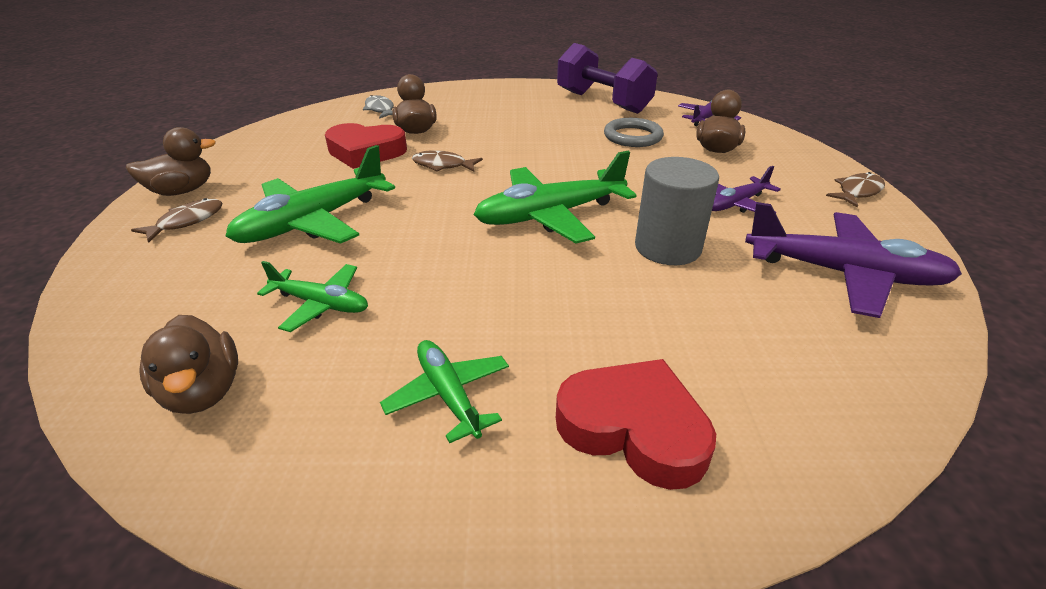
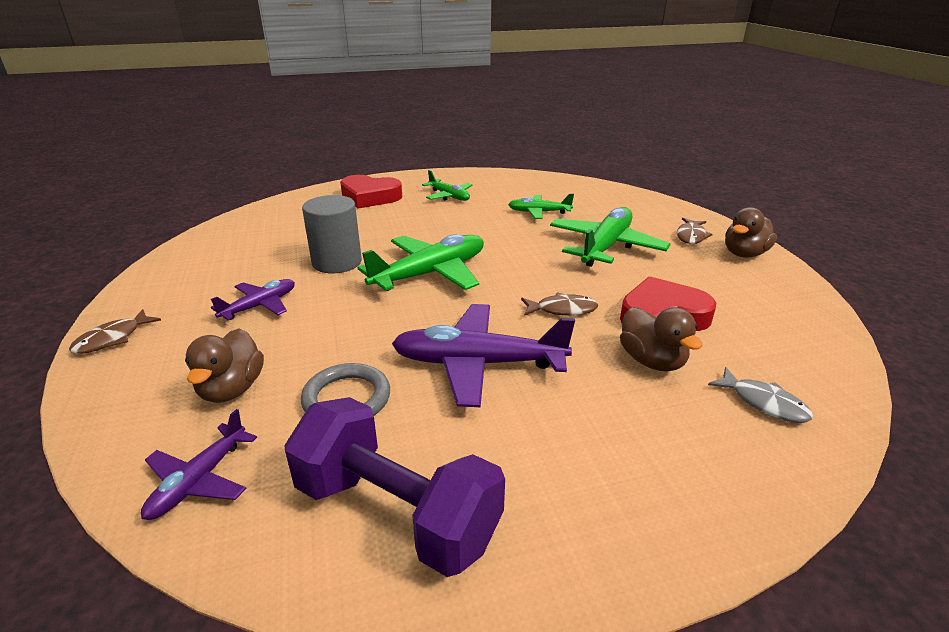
camera: 165 degrees right, 5 degrees down
(203, 391) = (549, 187): brown duck -> none
(844, 274) = (217, 261): purple plane -> purple plane (478, 364)

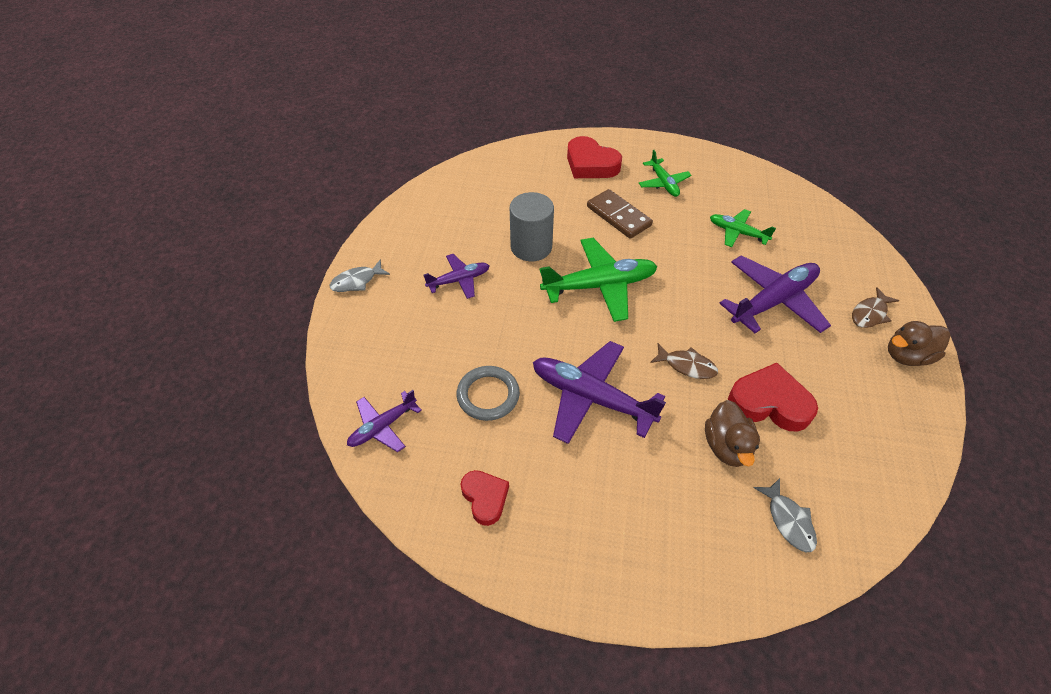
camera: 25 degrees right, 20 degrees up
(112, 339) = (357, 281): brown fish -> grey fish
(232, 389) = (419, 358): brown duck -> none
(397, 512) = (485, 498): purple dumbbell -> red heart
(419, 223) = (618, 216): none -> brown domino
(605, 246) = (773, 301): green plane -> purple plane

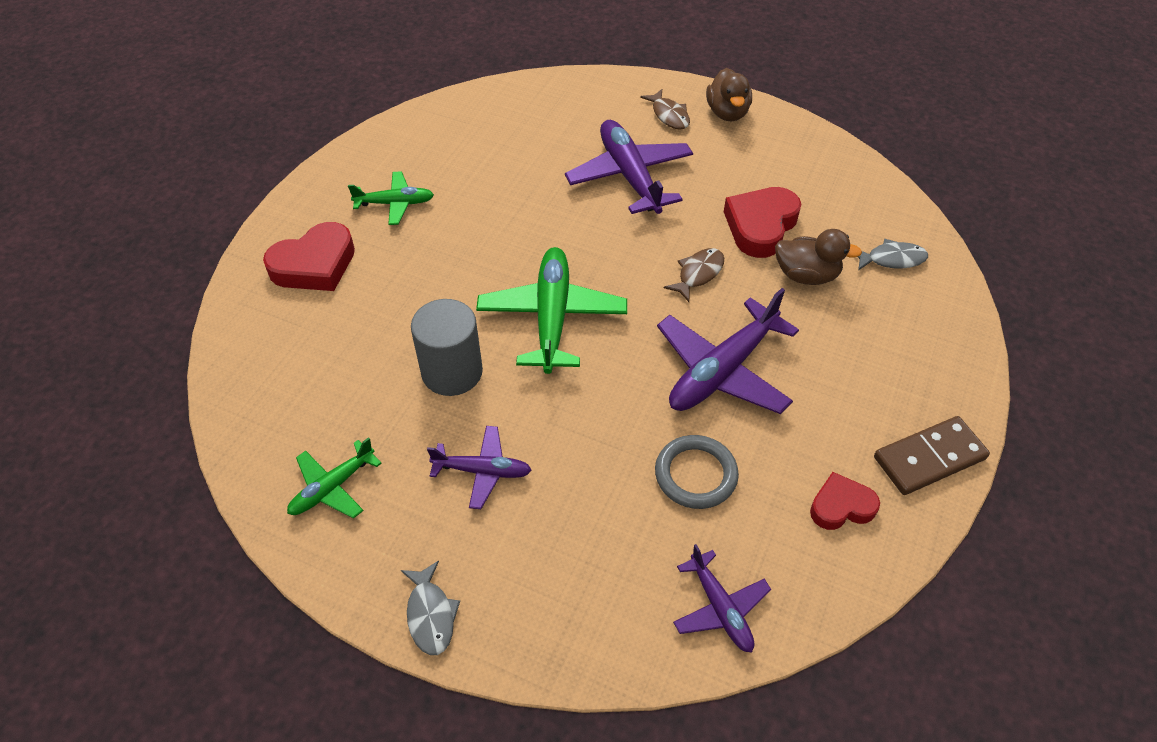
camera: 75 degrees left, 0 degrees up
(459, 280) = (483, 471): purple plane -> purple plane turned 105 degrees clockwise
(618, 216) = (435, 264): brown domino -> brown domino (929, 458)
(737, 232) = (515, 168): green plane -> green plane (332, 487)

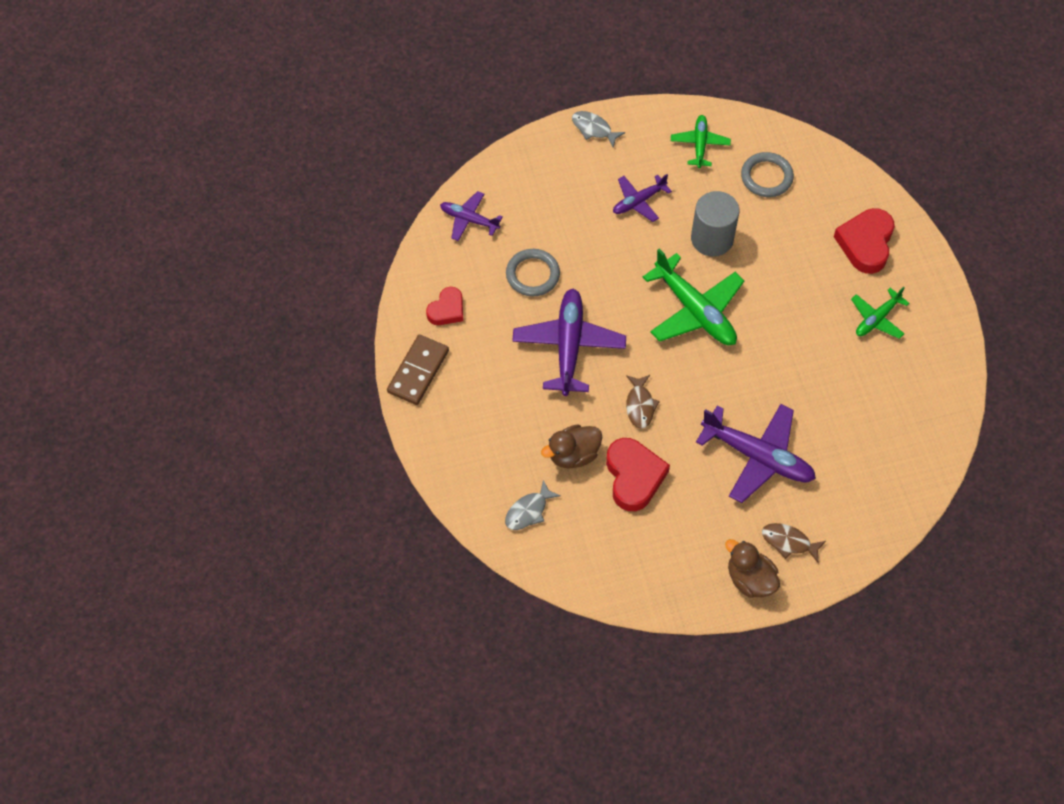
camera: 140 degrees right, 10 degrees up
(314, 394) = (766, 177): none -> grey ring

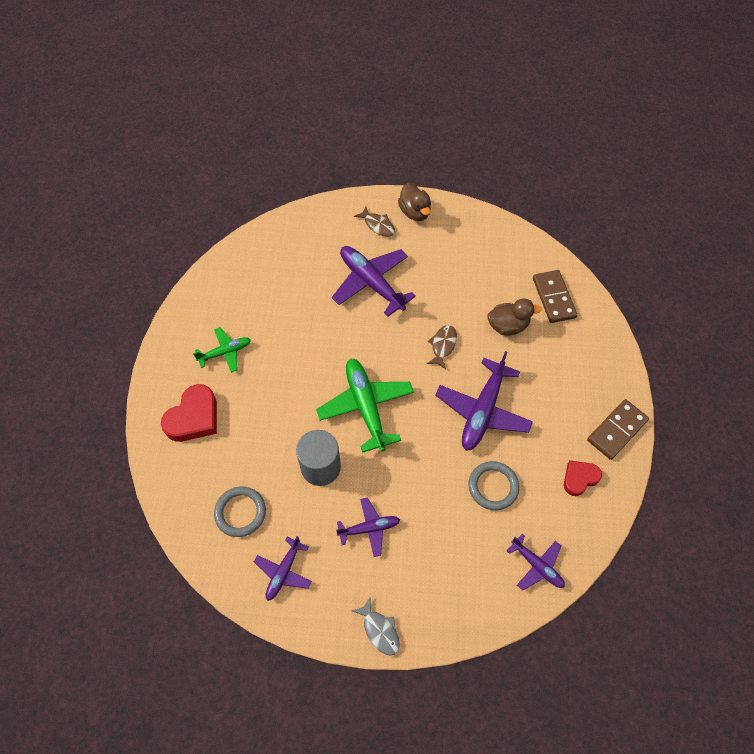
camera: 160 degrees left, 0 degrees up
(528, 511) = (554, 298): grey fish -> brown domino
(634, 477) = (468, 297): red heart -> none
(700, 144) = (283, 572): green plane -> purple plane

